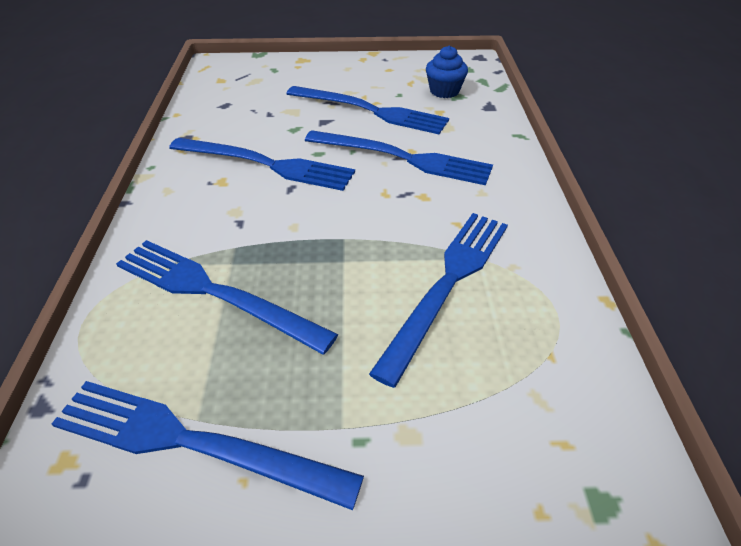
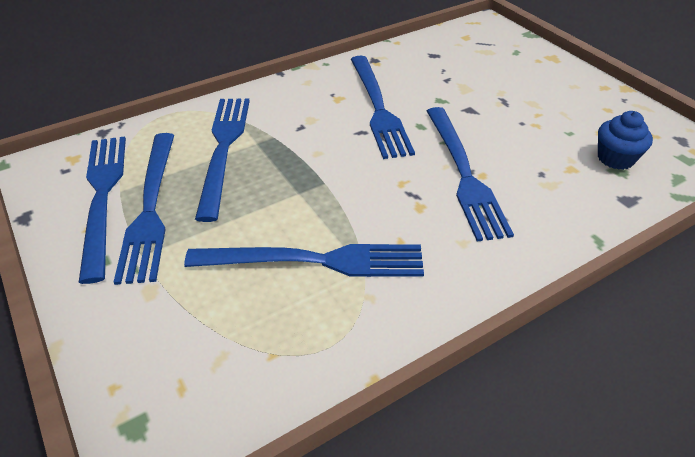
camera: 60 degrees right, 0 degrees up
(370, 111) = (517, 127): blue fork -> blue fork (150, 208)

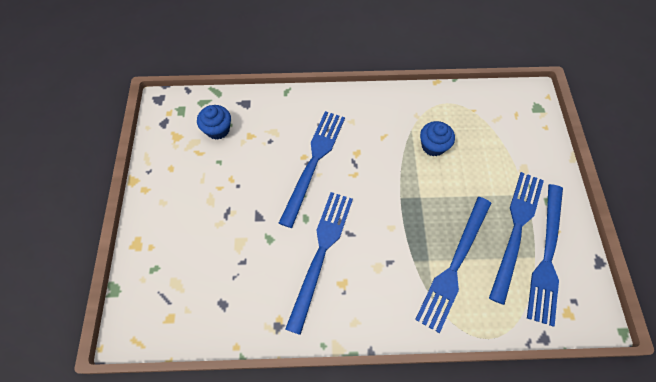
camera: 150 degrees left, 20 degrees up
(315, 261) = (433, 146): blue fork -> blue cupcake

